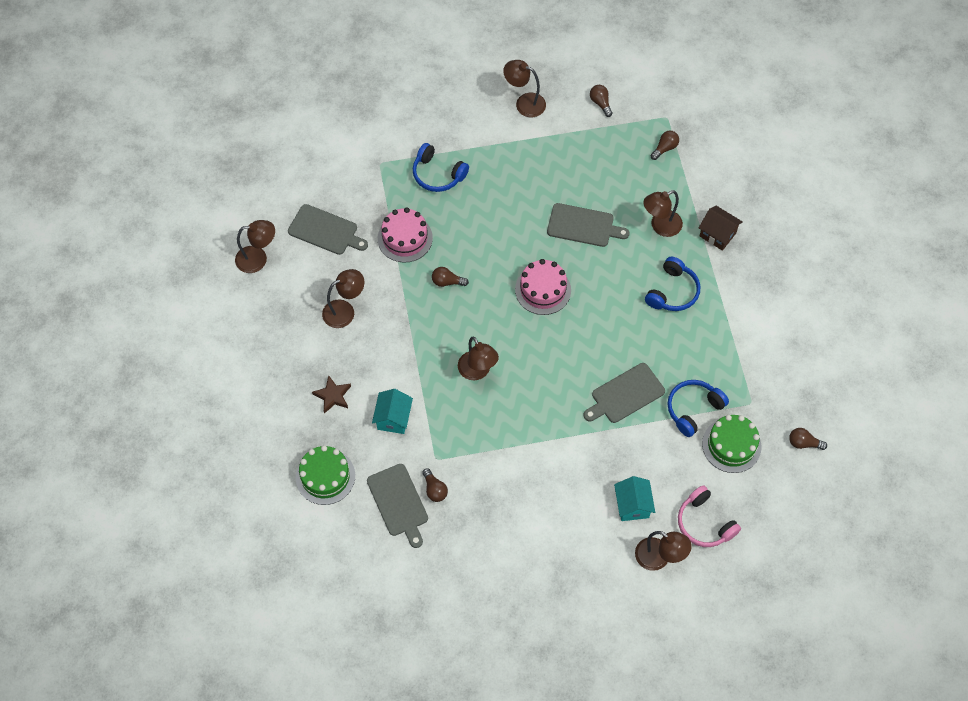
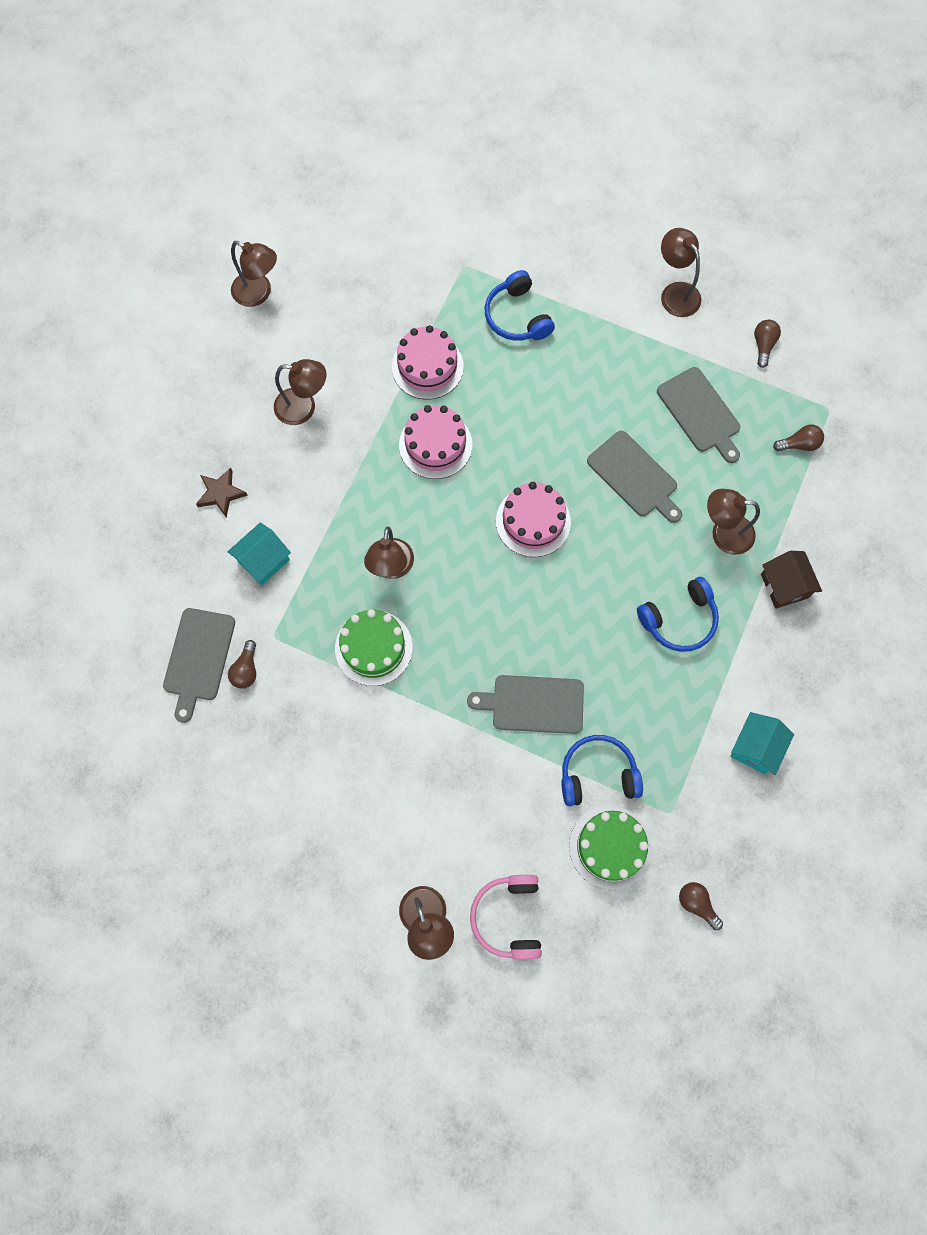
camera: 35 degrees right, 10 degrees up
(325, 231) = (350, 306): grey cutting board -> grey cutting board (700, 413)
(325, 476) = (147, 577): green cake -> green cake (373, 648)
(447, 282) = (435, 445): brown light bulb -> pink cake
(632, 505) = (444, 838): turquoise house -> turquoise house (755, 747)

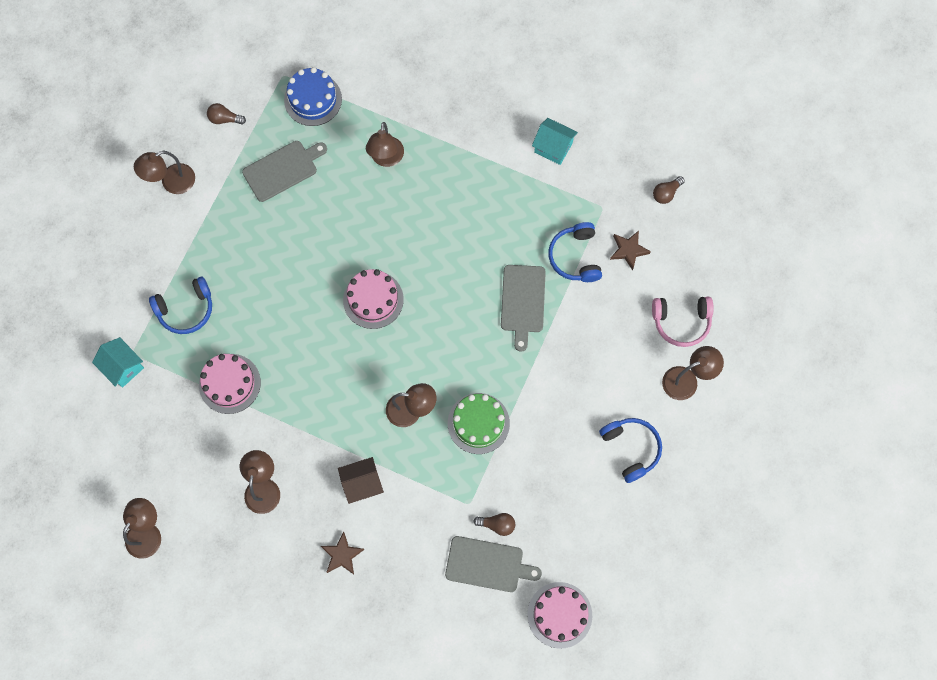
camera: 90 degrees left, 0 degrees up
(264, 560) = (403, 515): turquoise house -> turquoise house (123, 367)
(435, 445) = (303, 376): pink cake -> pink cake (559, 615)
(609, 847) = (628, 250): green cake -> brown star
(634, 476) = (336, 221): grey cutting board -> none
(679, 619) = (455, 194): blue headphones -> blue headphones (631, 449)
(784, 586) = (429, 119): brown house -> brown house (362, 483)
(799, 444) = (313, 99): brown light bulb -> blue cake

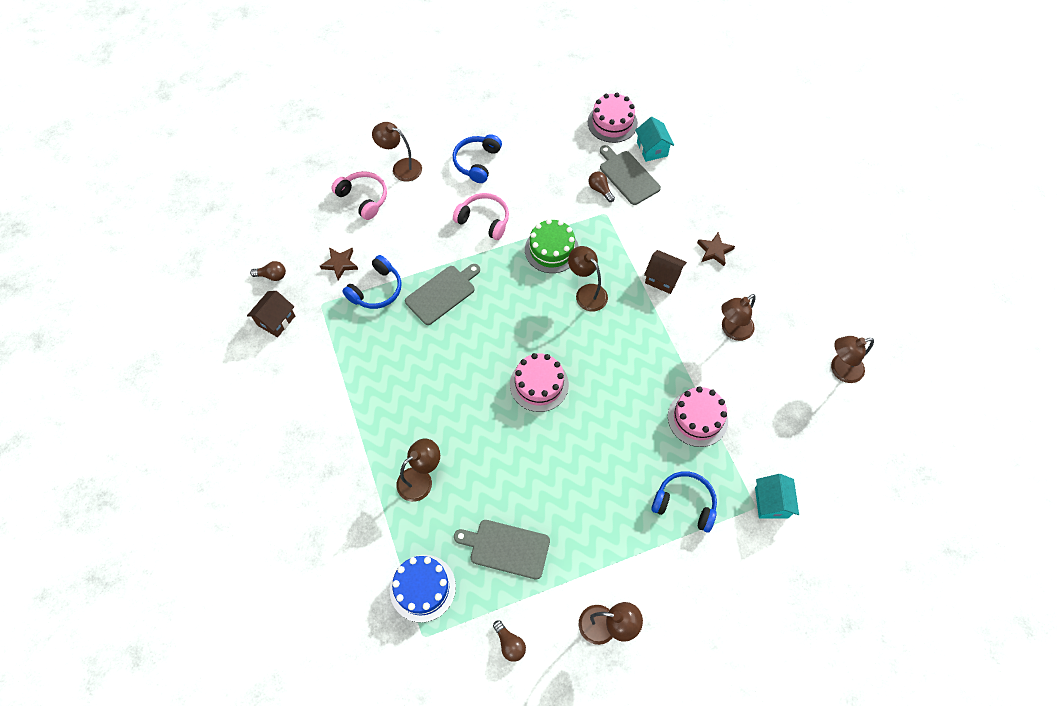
camera: 135 degrees left, 10 degrees down
(553, 147) = (300, 373): turquoise house -> turquoise house (652, 149)
(562, 397) = (484, 220): none -> pink headphones
(619, 165) = (276, 320): none -> brown house

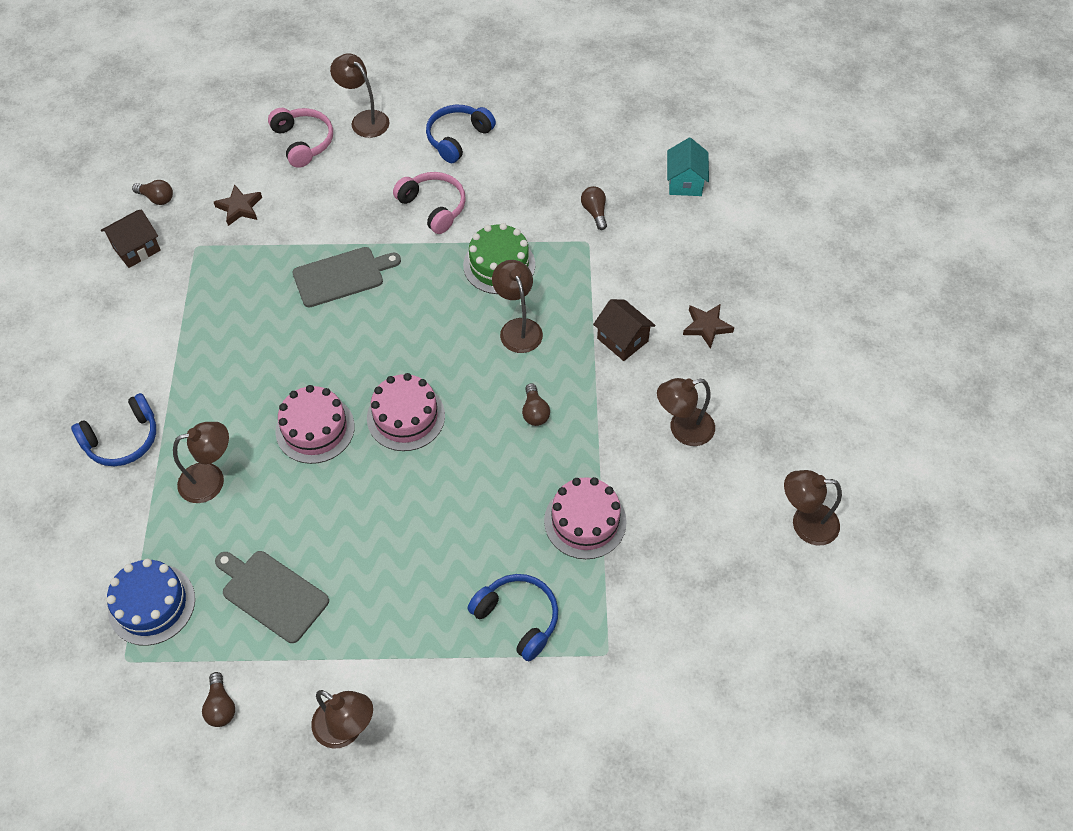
camera: 20 degrees right, 5 degrees down
(376, 290) = (267, 249): blue headphones -> blue headphones (122, 439)
(612, 123) = (649, 137): pink cake -> pink cake (315, 429)
(627, 351) = (534, 412): none -> brown light bulb
(628, 176) = (638, 205): grey cutting board -> none
(771, 502) = (631, 656): turquoise house -> none

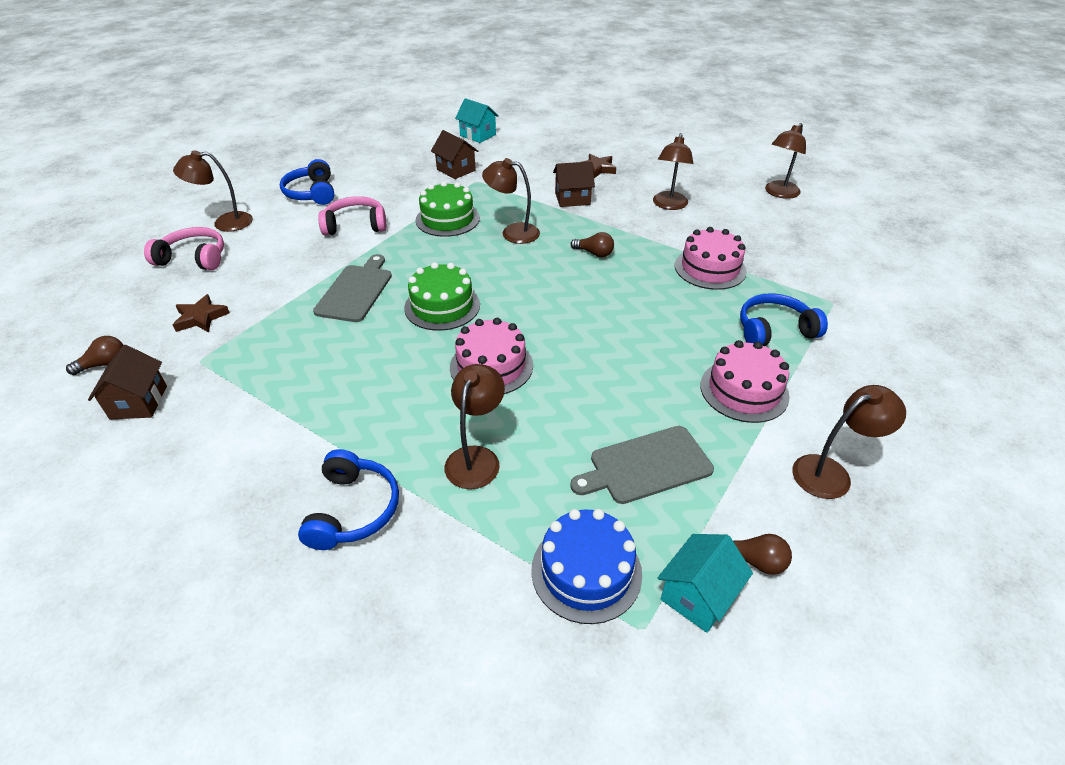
camera: 55 degrees left, 15 degrees down
(170, 682) = (698, 595): none -> turquoise house
(366, 347) = (442, 306): none -> green cake
(406, 417) = (533, 312): pink cake -> pink cake (744, 390)
(594, 212) = (456, 170): brown light bulb -> brown house

